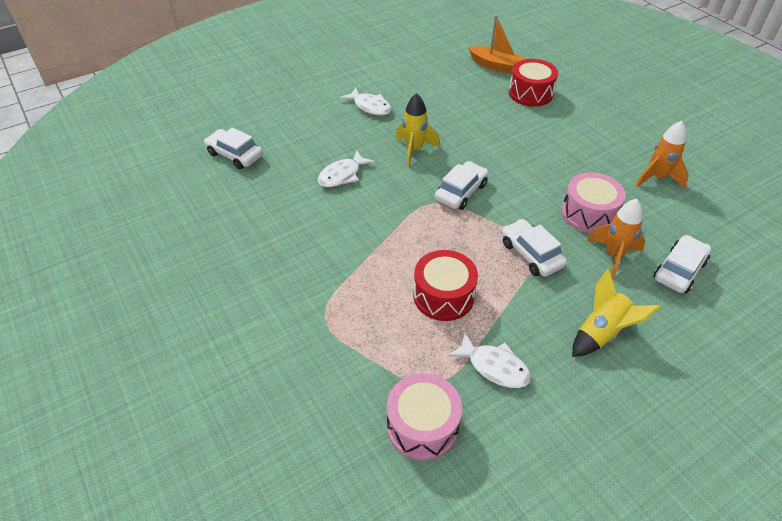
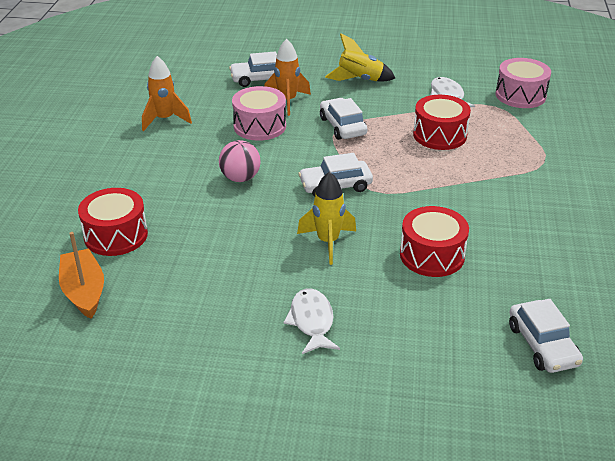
camera: 140 degrees left, 10 degrees down
(342, 175) = (432, 255): white fish -> red drum
(527, 162) = (240, 178): none -> pink ball
(531, 254) = (342, 126): white car -> white car turned 150 degrees clockwise

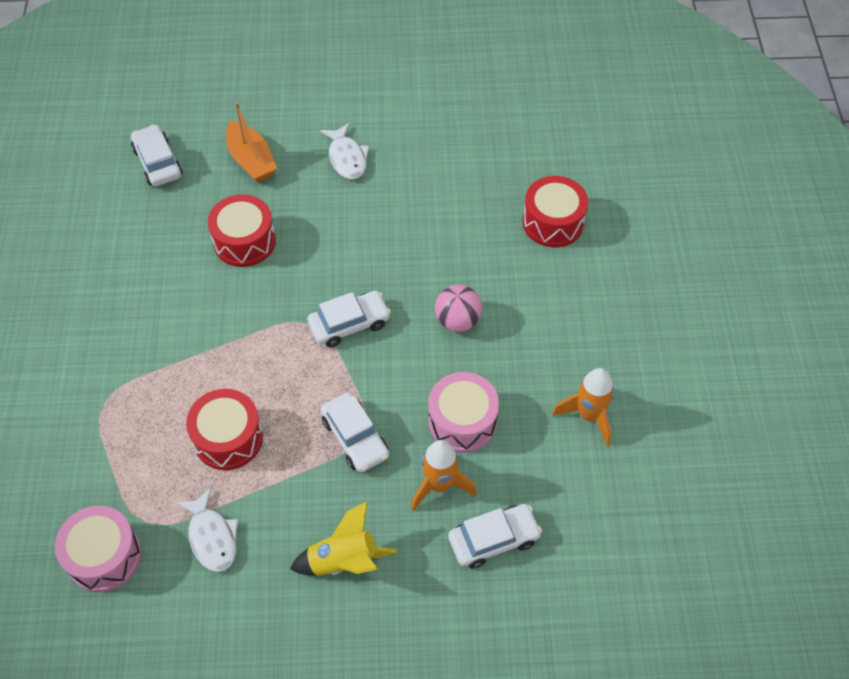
camera: 170 degrees right, 20 degrees up
(84, 291) = (548, 159): orange boat -> orange boat (251, 160)
(328, 242) = (346, 243): yellow rocket -> none

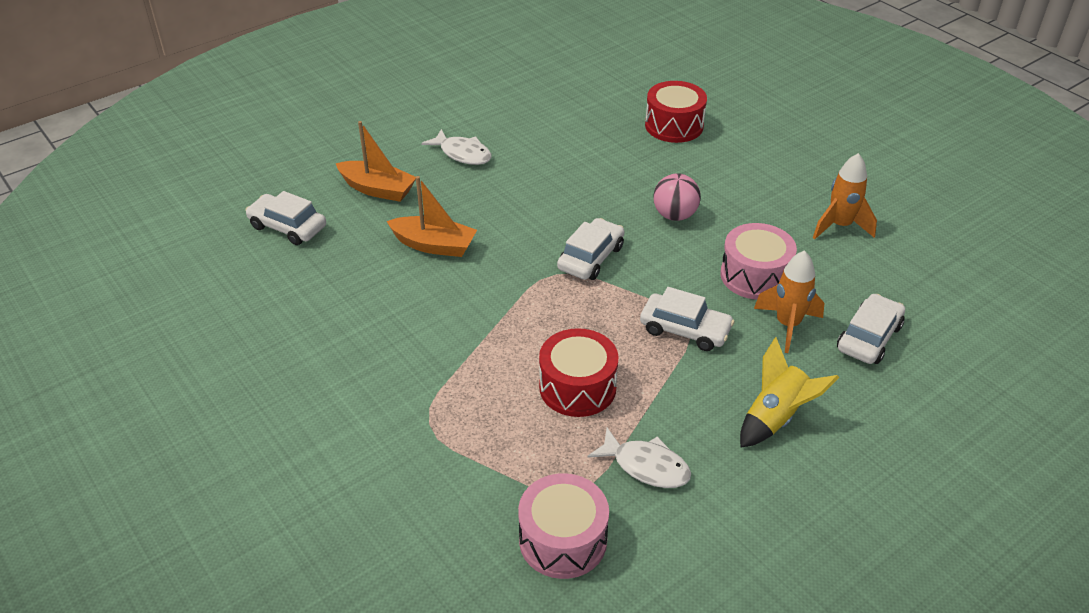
camera: 35 degrees left, 15 degrees down
(244, 241) = (434, 245): red drum -> orange boat

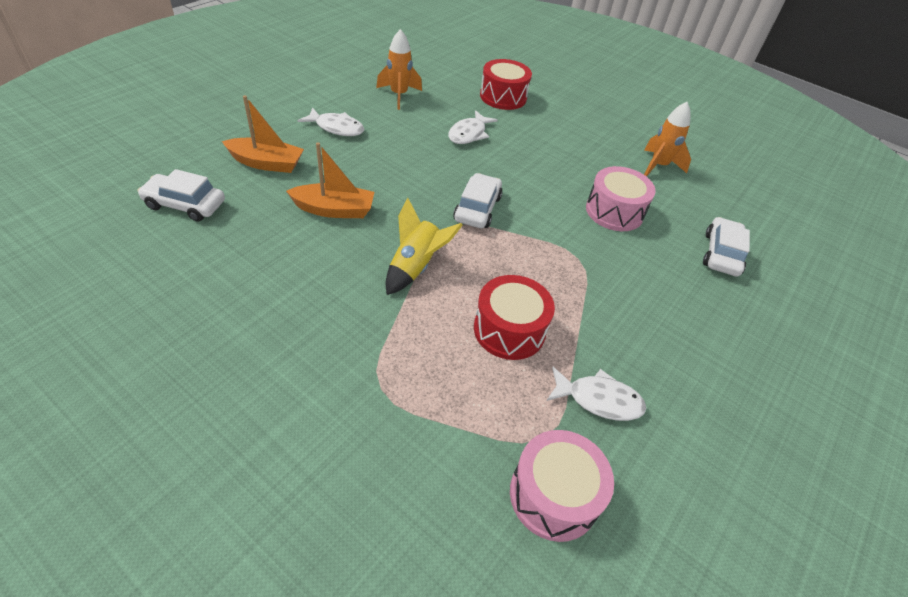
camera: 20 degrees left, 5 degrees up
(613, 170) = (469, 134): none -> white fish
(674, 215) = (532, 167): pink ball -> none
(685, 330) = (579, 264): white car -> none
(776, 417) = (685, 334): yellow rocket -> yellow rocket (415, 267)
(787, 325) = (657, 250): orange rocket -> orange rocket (399, 95)

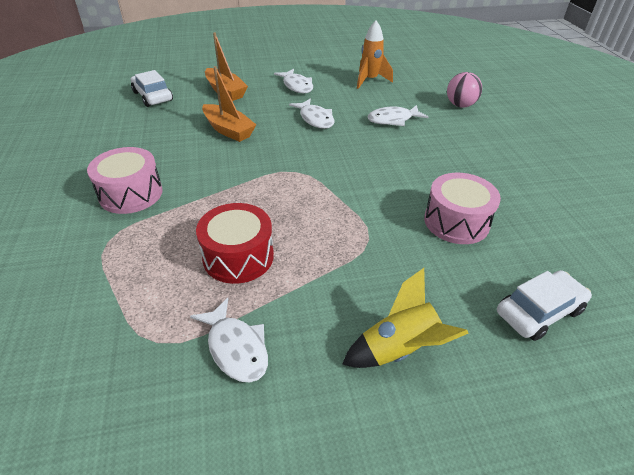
camera: 45 degrees right, 5 degrees down
(402, 161) = (315, 119): none -> white fish
(415, 267) = (231, 184): yellow rocket -> yellow rocket (399, 349)
(477, 208) = (329, 168): white car -> none
(503, 97) = (460, 105): red drum -> pink ball
(553, 495) = (105, 386): pink drum -> pink drum (131, 194)
(658, 166) = (562, 207): orange rocket -> none

